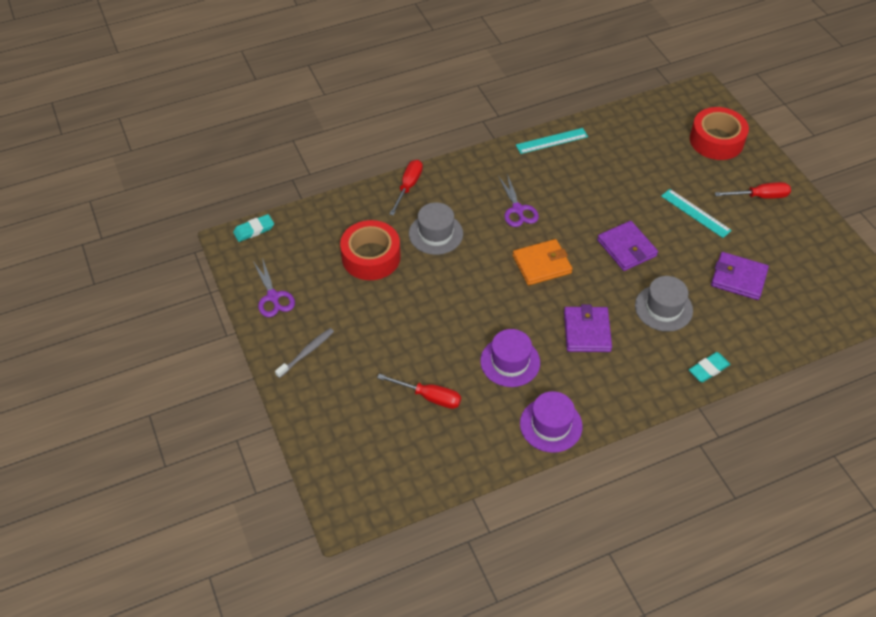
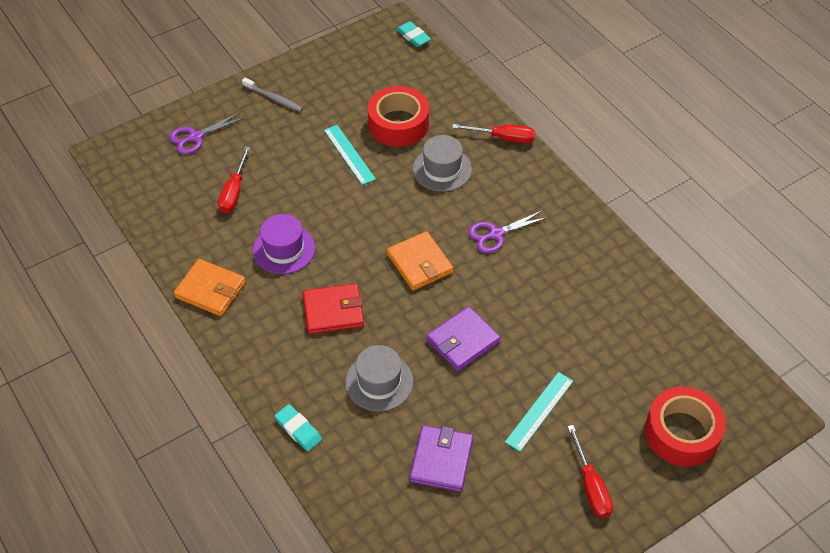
camera: 80 degrees right, 0 degrees up
(273, 297) = (334, 65): purple scissors -> purple scissors (195, 137)
(551, 141) = (618, 255): turquoise ruler -> turquoise ruler (349, 154)
(551, 425) = (210, 290): purple hat -> orange wallet
(586, 331) = (333, 311): purple wallet -> red wallet

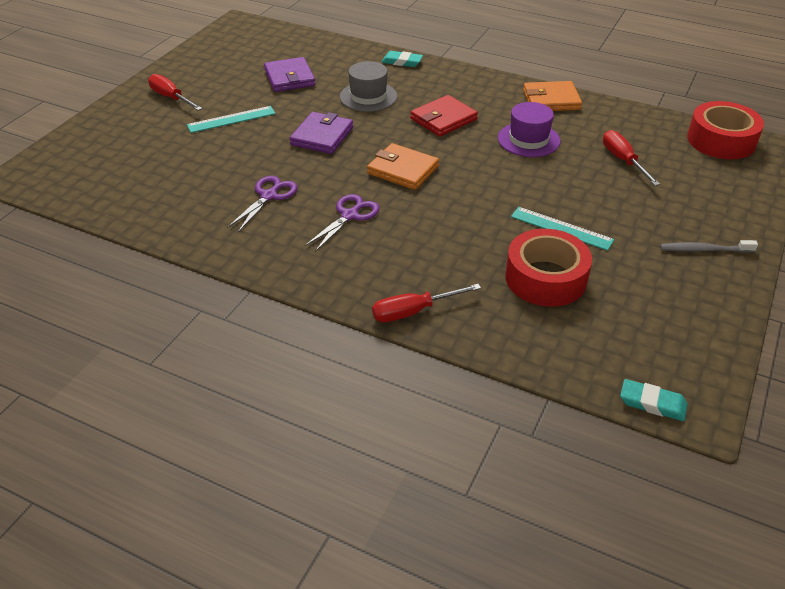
camera: 150 degrees right, 10 degrees down
(195, 137) = (720, 186): purple scissors -> purple scissors (269, 196)
(442, 169) = (453, 251): grey hat -> none
(539, 411) = (231, 119): turquoise ruler -> turquoise ruler turned 60 degrees clockwise
(682, 433) = (105, 142): red tape -> red tape (721, 140)

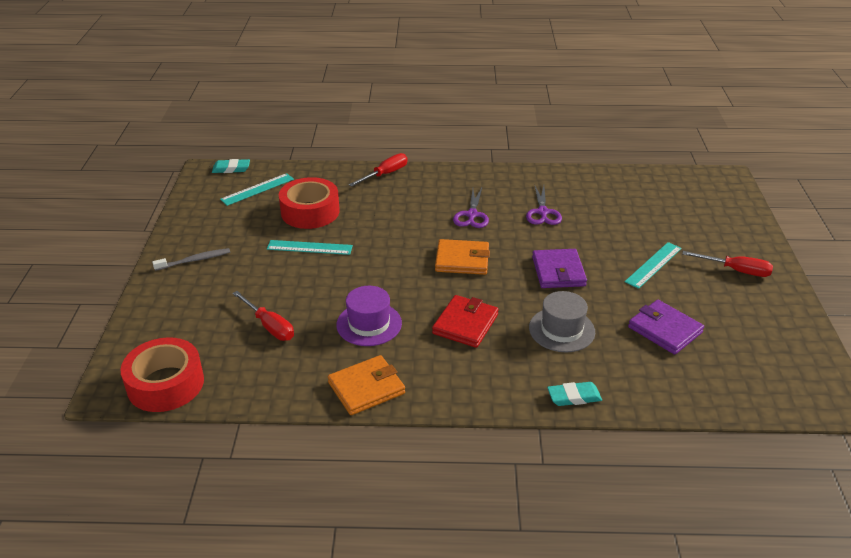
camera: 155 degrees right, 5 degrees down
(613, 341) = (257, 189): none -> turquoise ruler

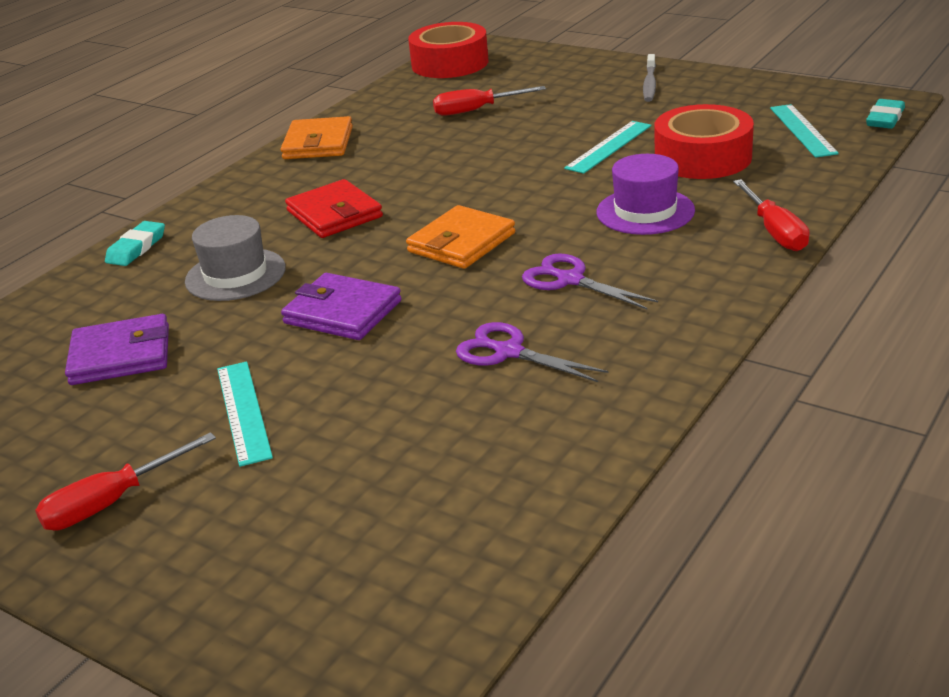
camera: 125 degrees right, 5 degrees down
(369, 324) = (412, 159): purple hat -> purple hat (645, 211)

